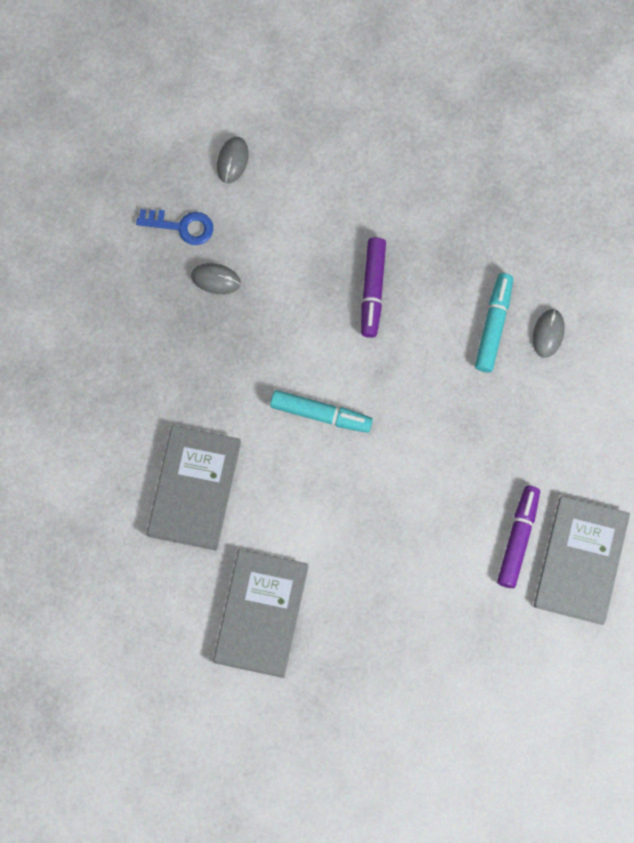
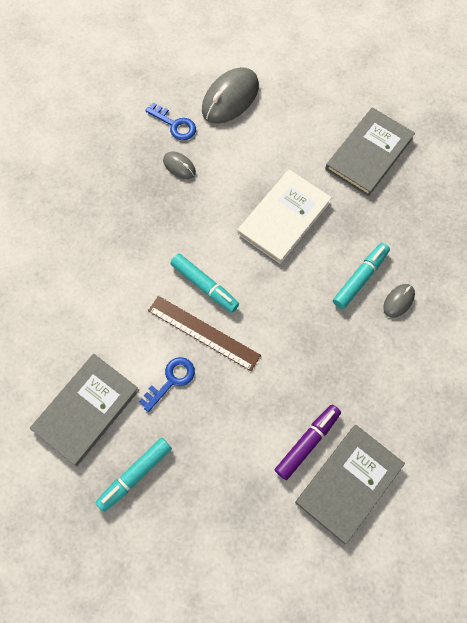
camera: 25 degrees right, 5 degrees down
(194, 489) = (88, 297): grey book -> grey book (369, 153)
(232, 160) = (230, 98): grey mouse -> grey mouse, size x1.97
(338, 539) = (171, 380): none -> blue key
(347, 469) = (203, 333): none -> brown ruler
(351, 657) = (135, 475): none -> turquoise marker
(372, 290) = (284, 218): purple marker -> white book

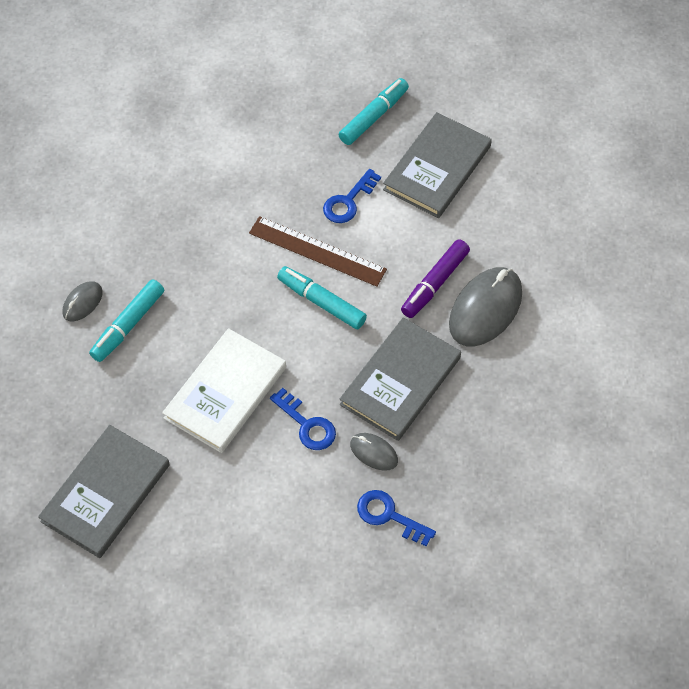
camera: 175 degrees right, 10 degrees down
(225, 189) = (307, 424): none -> blue key
(230, 98) = (311, 566): grey mouse -> grey mouse (485, 309)
(307, 443) = (194, 156): purple marker -> purple marker (434, 283)
(348, 483) = (152, 125): grey book -> grey book (400, 381)

